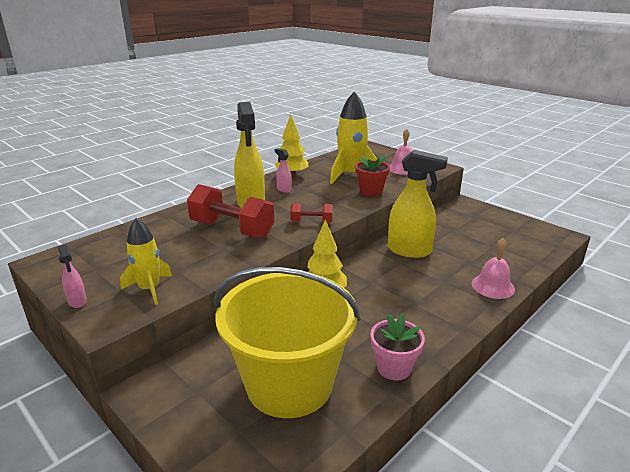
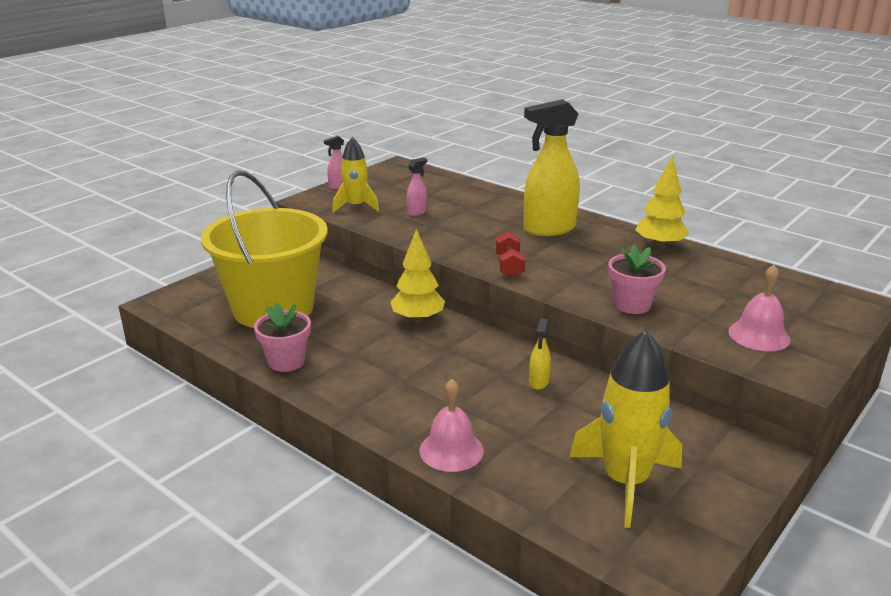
camera: 85 degrees right, 0 degrees up
(232, 229) = (476, 226): red dumbbell -> none
(284, 189) = (603, 244): pink spray bottle -> pink spray bottle (417, 212)
(351, 175) = (691, 288): yellow rocket -> yellow rocket (625, 482)
(371, 191) = (632, 305): red flower pot -> pink flower pot
(409, 251) = (538, 382): yellow spray bottle -> yellow spray bottle, size x0.45

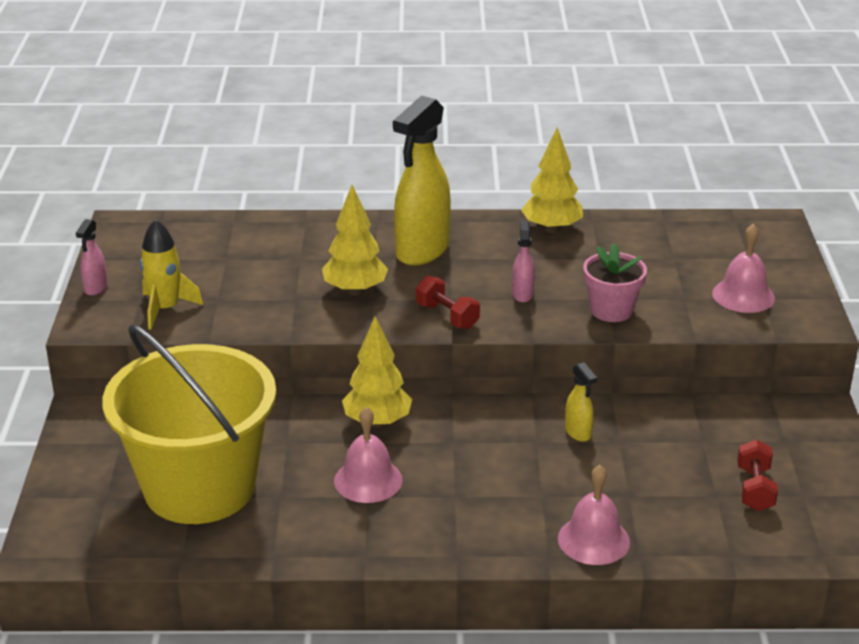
camera: 40 degrees left, 5 degrees up
(286, 361) = (312, 539): pink flower pot -> none
(364, 346) = (368, 480): none -> pink bell
(417, 212) = (250, 287): pink spray bottle -> pink spray bottle (522, 294)
(473, 234) = (355, 290): none -> yellow tree
(625, 482) = (754, 489): yellow rocket -> red dumbbell

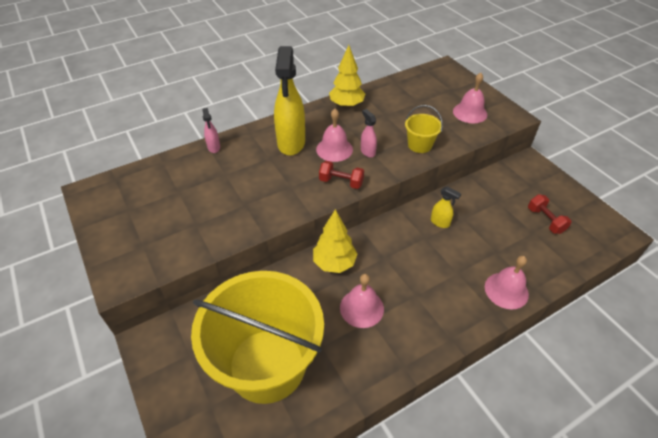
camera: 30 degrees left, 15 degrees up
(95, 288) = (104, 248): pink spray bottle -> pink spray bottle (214, 147)
(165, 309) = (166, 246): yellow rocket -> none
(355, 290) = (275, 184): yellow tree -> none
(476, 276) = (334, 149): none -> pink bell
(611, 310) = (419, 145): pink flower pot -> yellow bucket

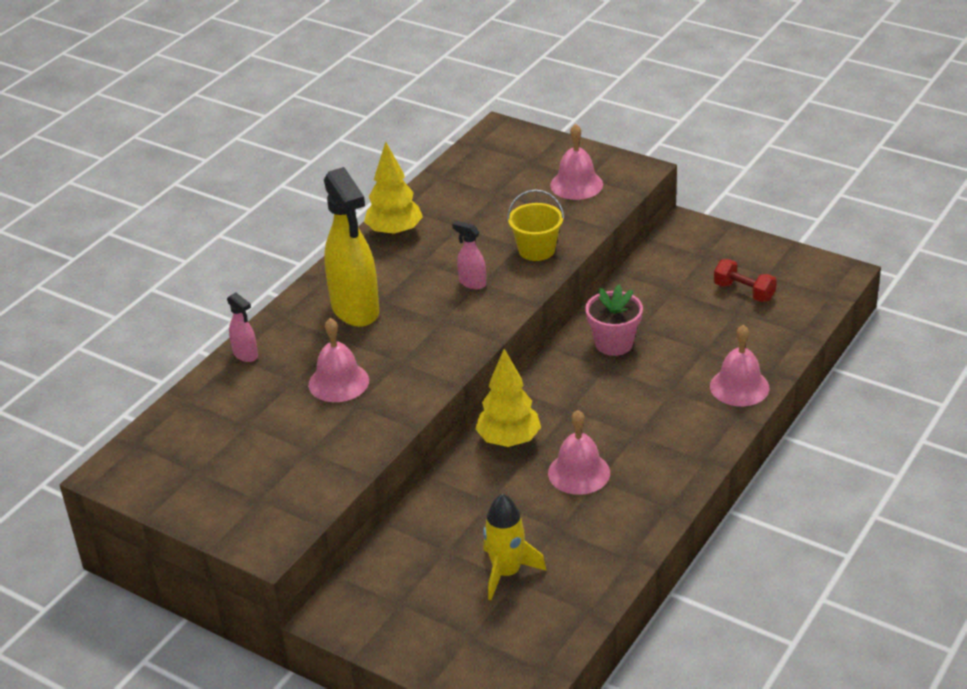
camera: 25 degrees left, 10 degrees down
(267, 365) = (507, 572): yellow bucket -> yellow rocket
(334, 149) = (423, 296): pink bell -> pink bell (338, 382)
(341, 182) = (464, 332): red dumbbell -> none
(440, 223) = (614, 343): yellow spray bottle -> pink flower pot

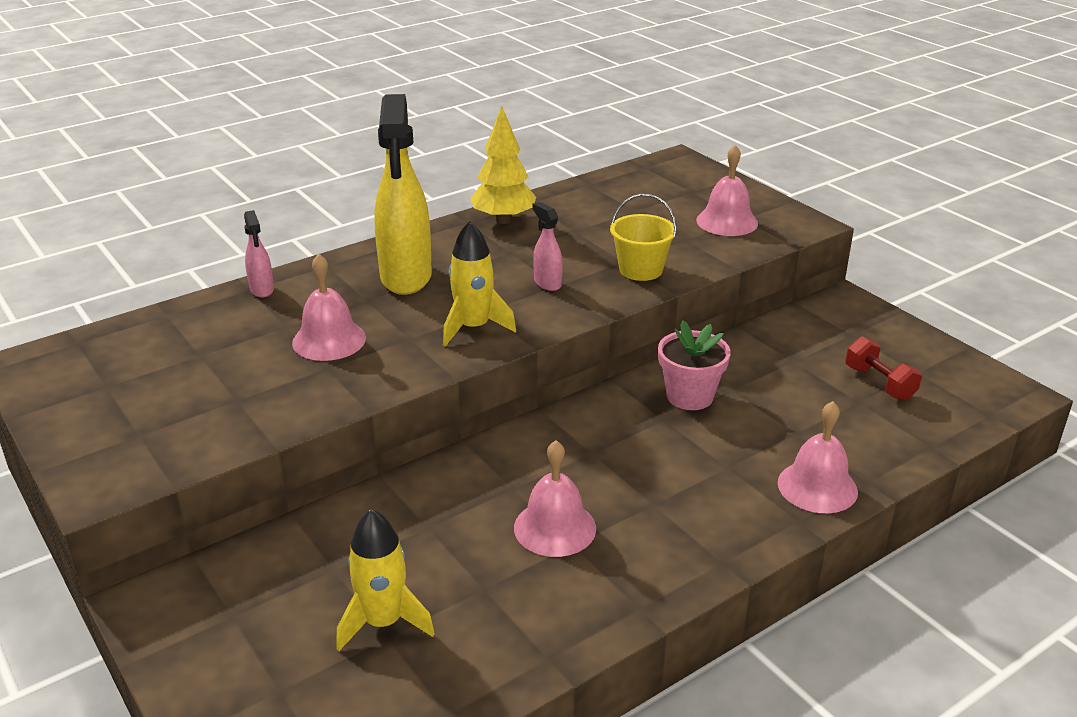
camera: 20 degrees right, 5 degrees down
(443, 338) = (473, 328): none -> yellow rocket
(509, 440) = (498, 465): yellow tree -> none

